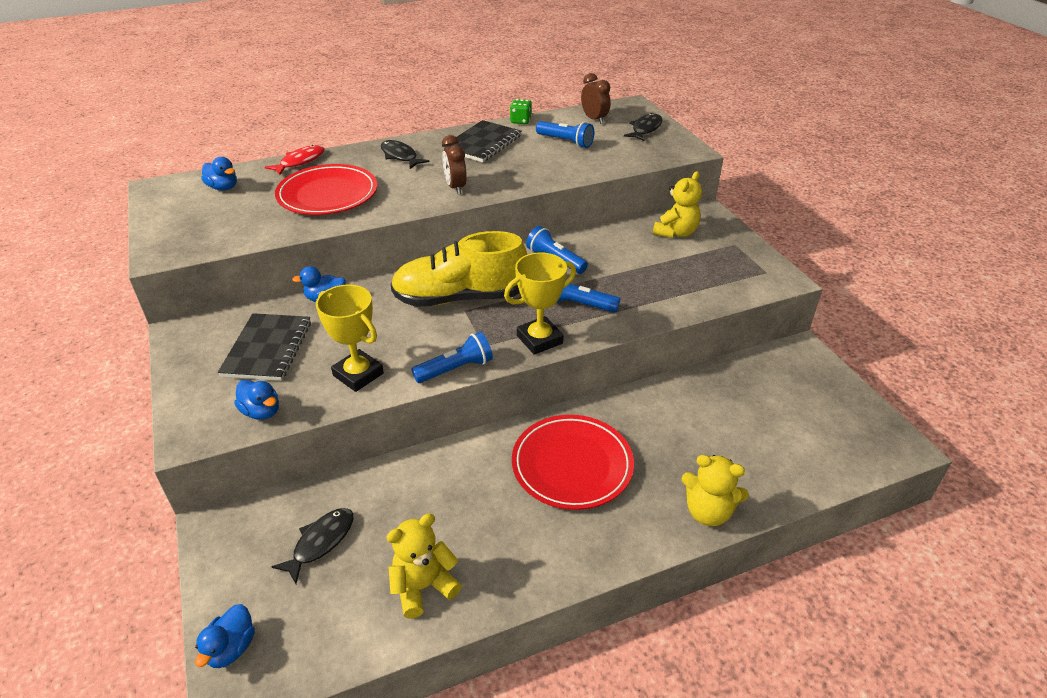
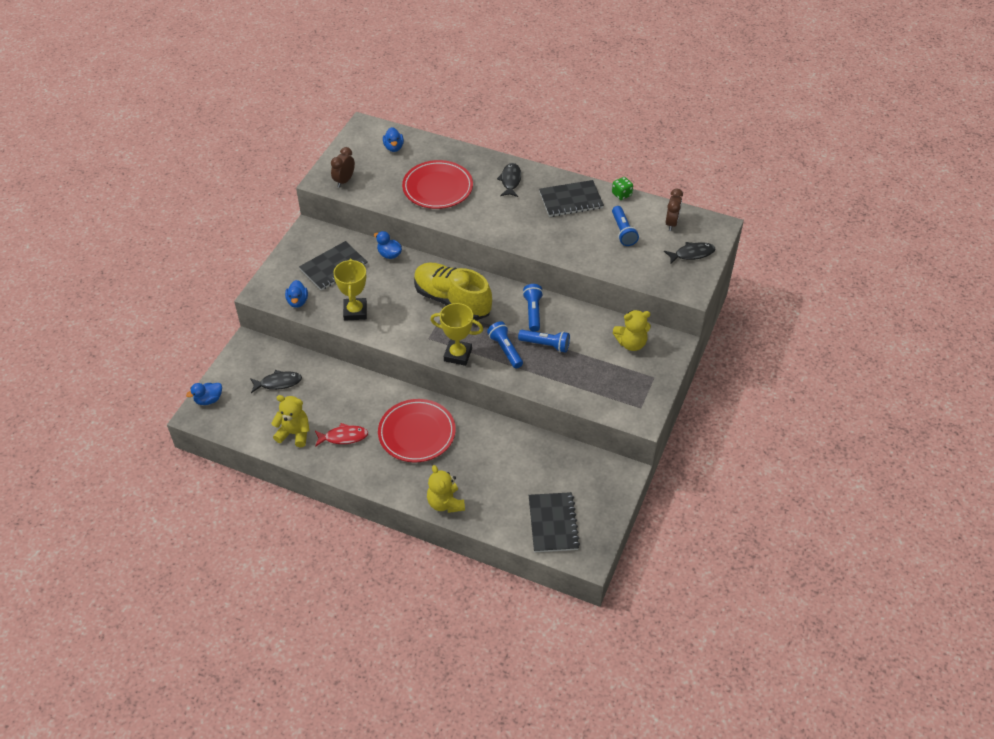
camera: 45 degrees right, 10 degrees up
(300, 161) = (452, 150): red fish -> red fish (343, 437)
(455, 187) = (509, 227): brown clock -> brown clock (344, 181)
(455, 369) = (399, 341): blue flashlight -> blue flashlight (546, 345)
(825, 441) = (553, 523): none -> black notebook

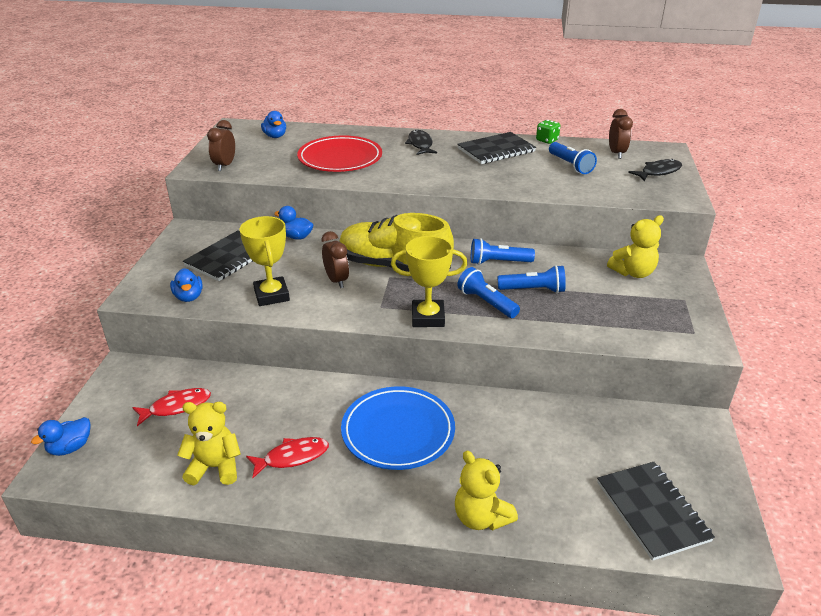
camera: 15 degrees left, 15 degrees down
(278, 383) = (176, 407): black fish -> red fish
(405, 306) = (336, 280): none -> brown clock
(417, 433) = (398, 431): red plate -> blue plate
(533, 312) = (498, 262): blue flashlight -> blue flashlight turned 75 degrees counterclockwise

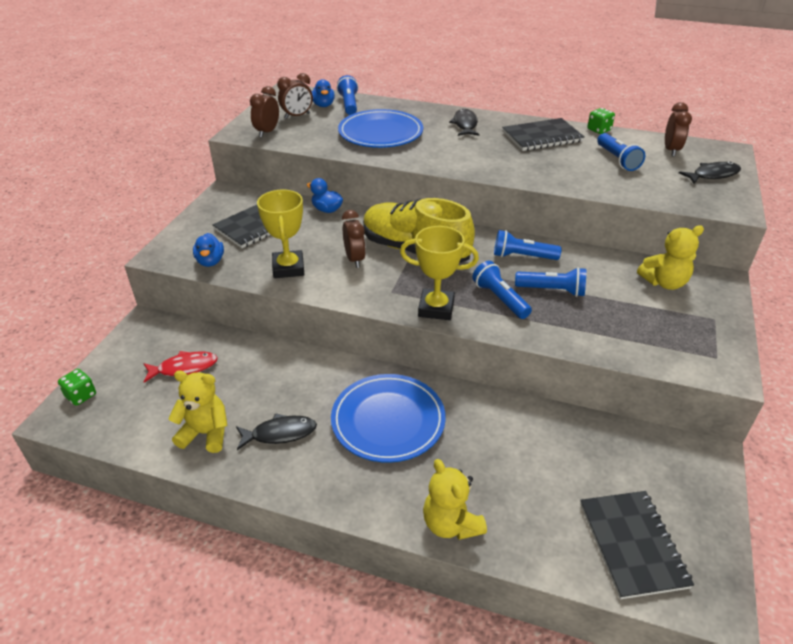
camera: 10 degrees right, 5 degrees up
(70, 447) = (81, 395): blue duck -> green dice
(251, 148) = (297, 116): none -> brown clock
(292, 457) = (280, 433): red fish -> black fish
(301, 134) = (349, 104): none -> blue flashlight
(340, 158) = (380, 133): red plate -> blue plate

